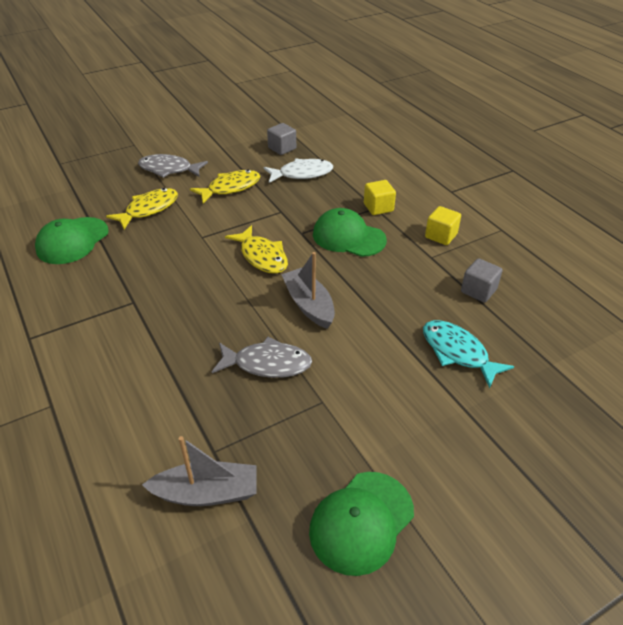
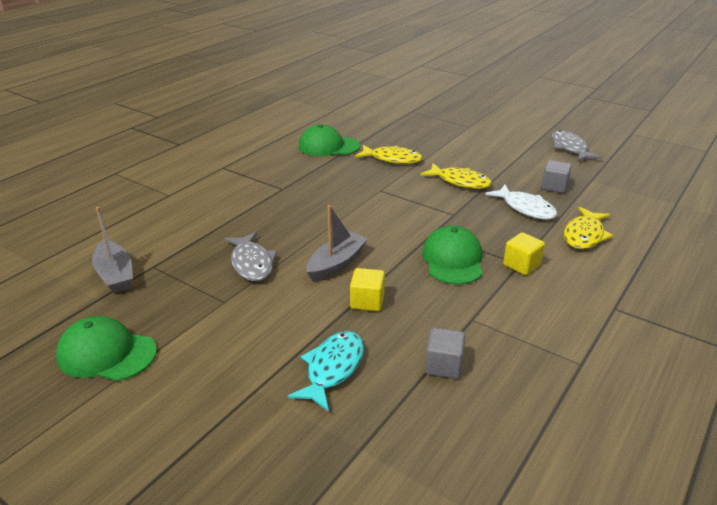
camera: 65 degrees right, 10 degrees down
(169, 169) = (453, 149): grey fish -> grey fish (570, 148)
(262, 256) = (380, 223): yellow fish -> yellow fish (584, 235)
(441, 236) = (516, 318): yellow cube -> yellow cube (367, 301)

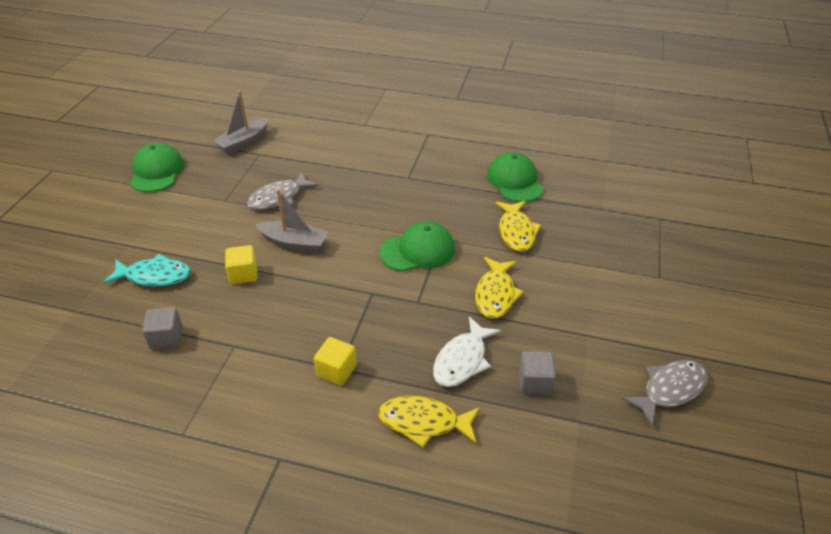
camera: 70 degrees right, 10 degrees up
(453, 260) = (328, 316): green cap -> green cap (417, 250)

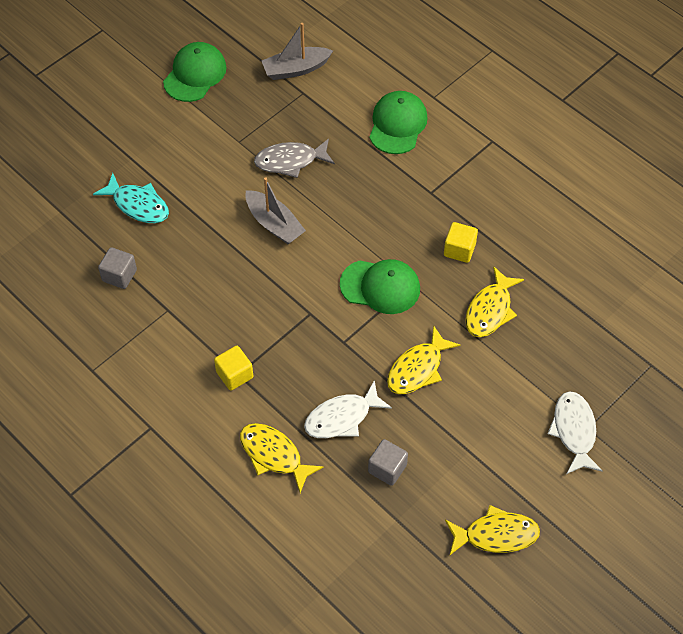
camera: 30 degrees right, 15 degrees up
(243, 274) = (212, 239): yellow cube -> yellow cube (459, 250)
(514, 181) = (537, 247): green cap -> green cap (397, 124)
(652, 284) = (574, 431): none -> white fish
(669, 390) = (496, 535): grey fish -> yellow fish

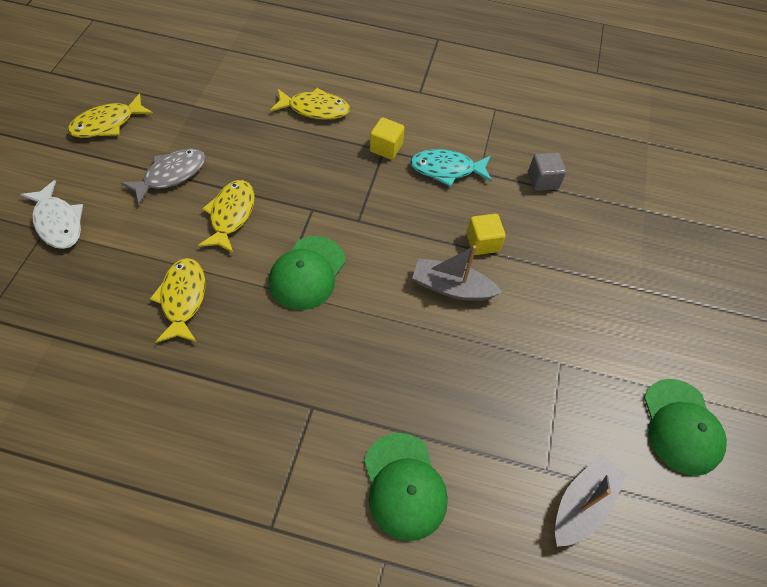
camera: 145 degrees right, 0 degrees up
(138, 205) = (588, 246): turquoise fish -> turquoise fish (447, 169)
(290, 161) = (489, 366): grey fish -> grey fish (171, 175)
(342, 417) = (277, 153): white fish -> none
(380, 287) = (307, 273): green cap -> green cap turned 45 degrees counterclockwise
(387, 468) = (219, 133): grey cube -> none
(459, 250) = (245, 350): yellow cube -> yellow cube (482, 243)

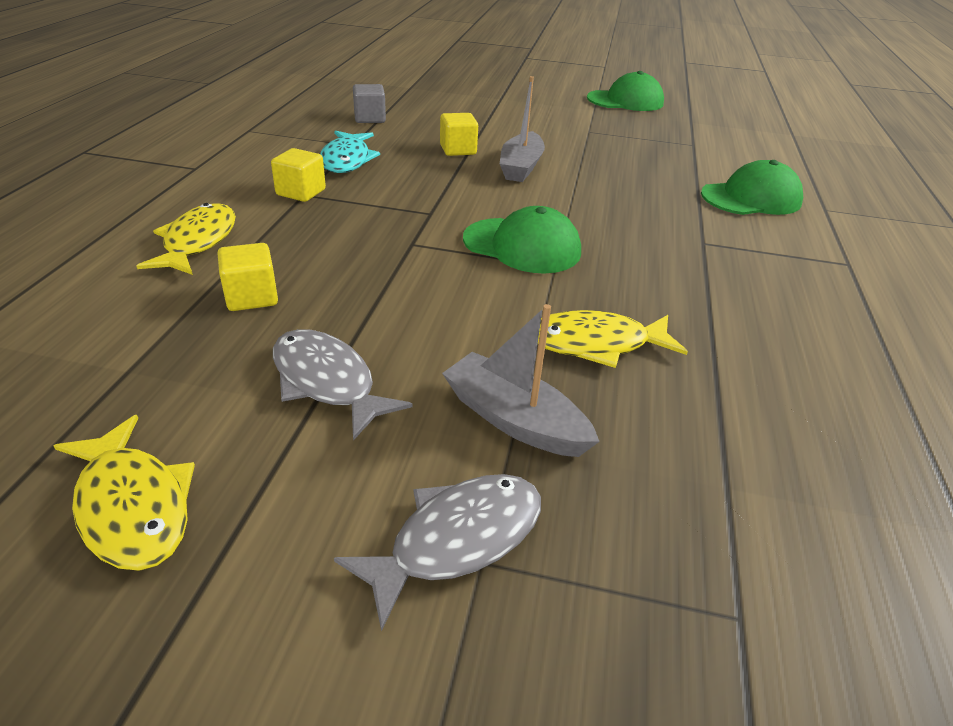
camera: 90 degrees left, 20 degrees down
(58, 222) = (457, 540): white fish -> grey fish
(231, 215) = (425, 309): yellow fish -> none
(252, 139) = (252, 297): none -> yellow cube
(582, 504) = (711, 135): grey boat -> grey boat (514, 419)

